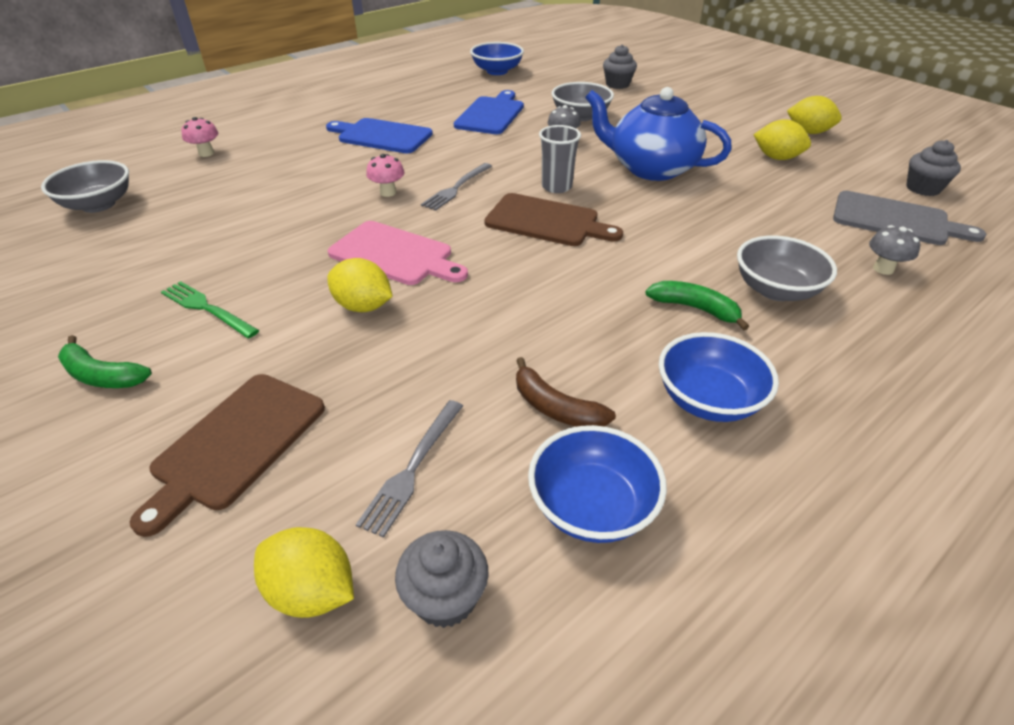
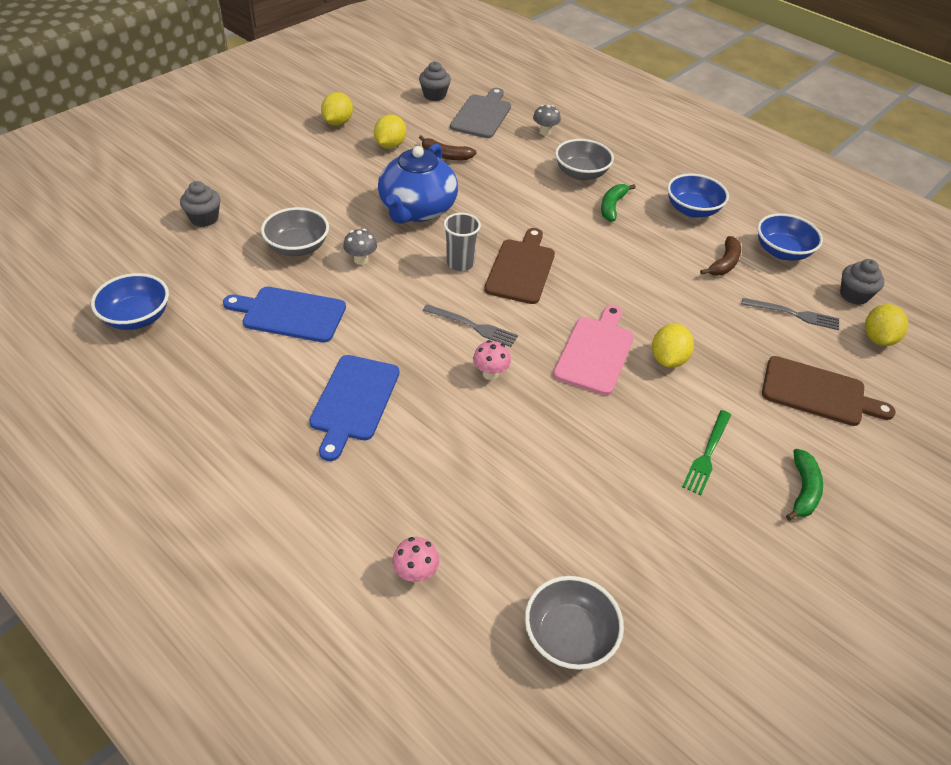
camera: 100 degrees left, 5 degrees up
(772, 189) = (445, 155): none -> brown banana

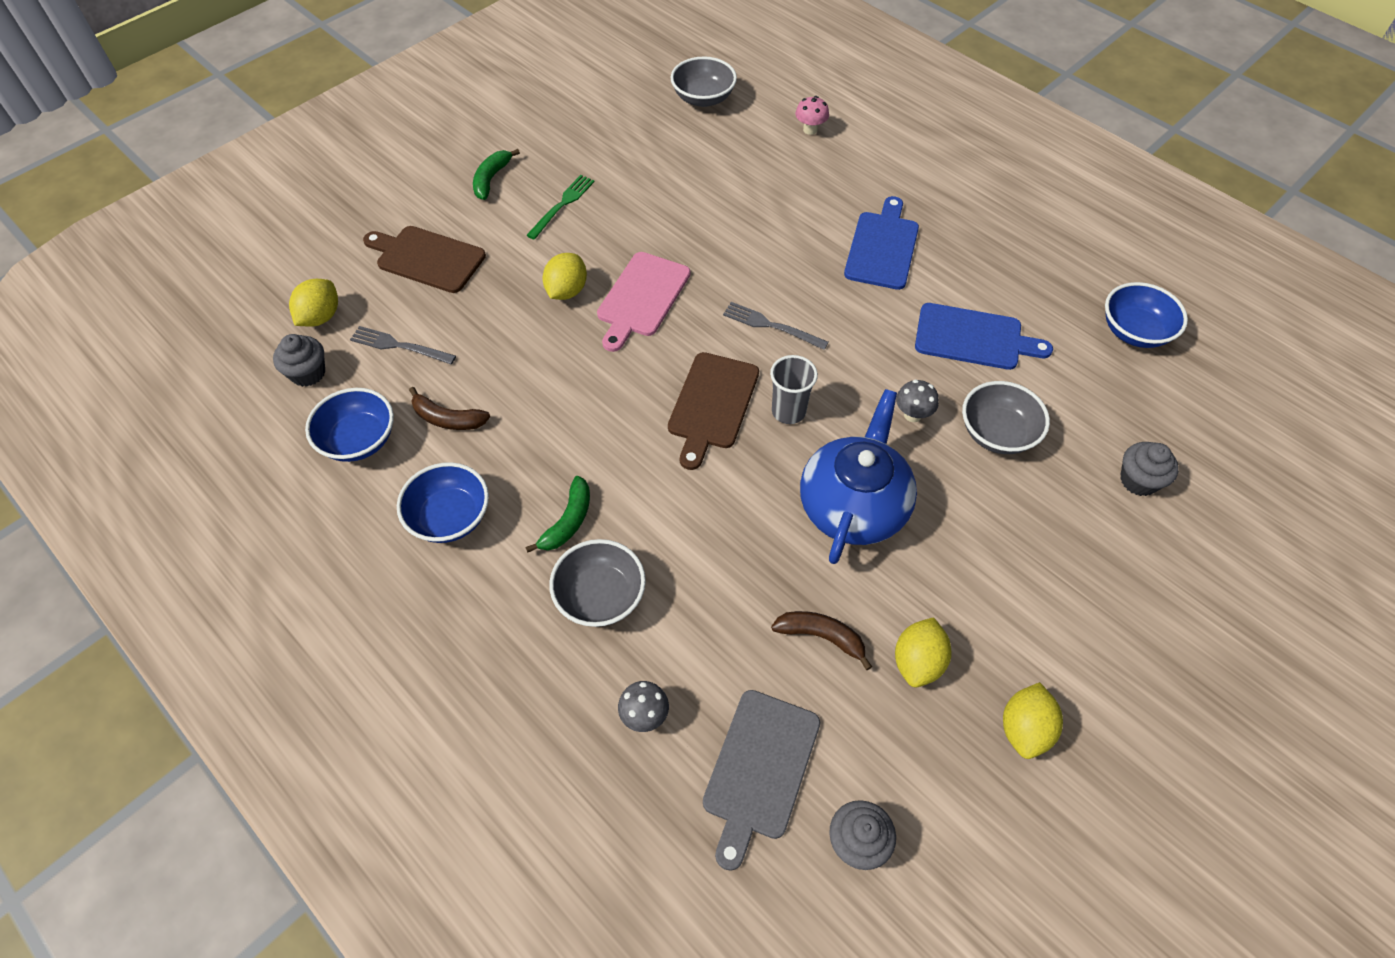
camera: 175 degrees left, 10 degrees up
(490, 373) = (753, 274): pink mushroom -> none
(724, 263) = (447, 419): brown banana -> brown banana turned 105 degrees counterclockwise

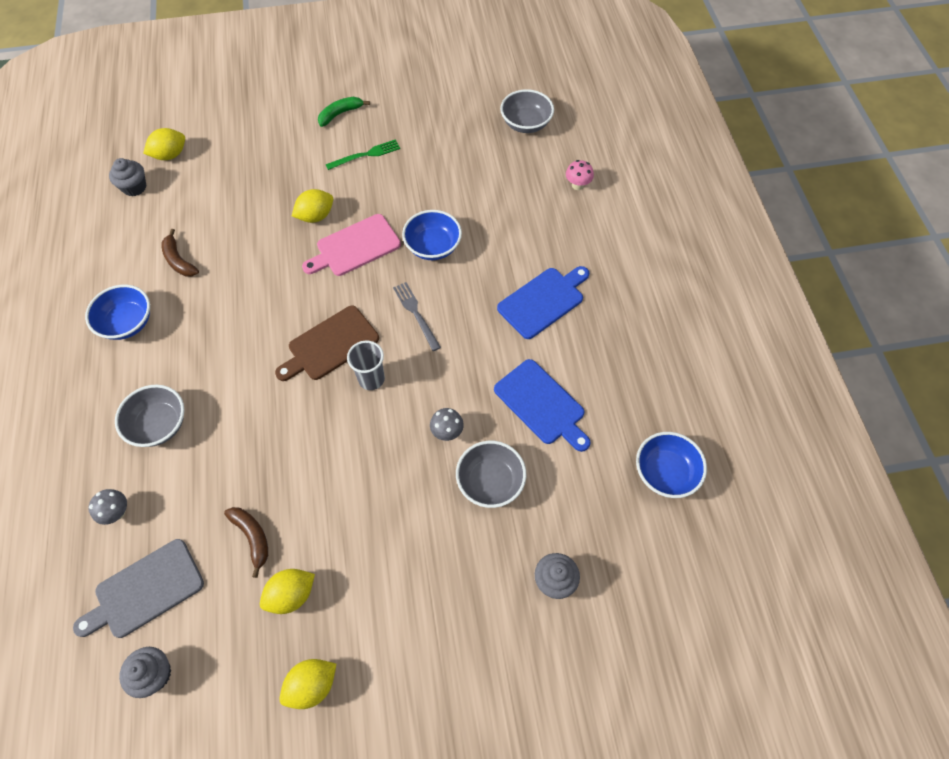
camera: 35 degrees right, 5 degrees up
(359, 440) = (124, 245): blue bowl -> blue bowl (433, 246)
(399, 346) = (194, 198): grey fork -> none
(427, 258) = (257, 148): brown cutting board -> none
(568, 521) = (184, 367): green banana -> none
(853, 506) = (350, 468): blue teapot -> none

